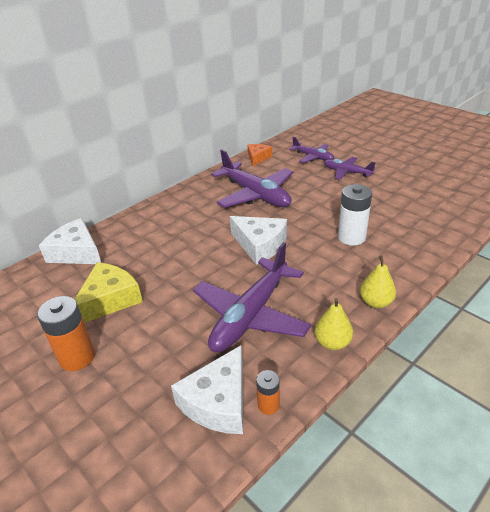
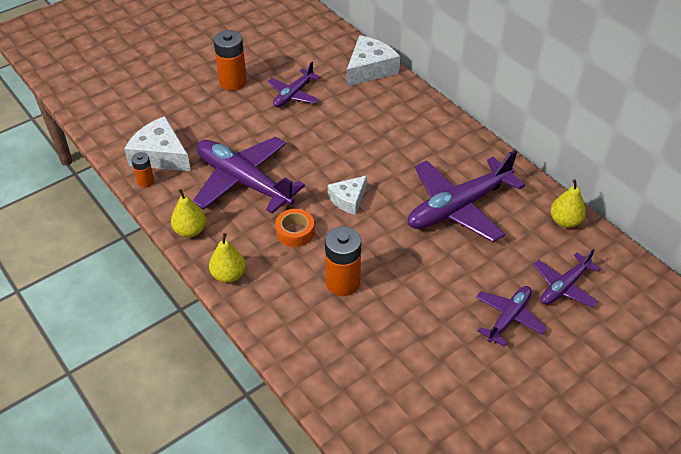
camera: 95 degrees right, 10 degrees up
(110, 300) = (293, 94): yellow cheese -> purple plane
(258, 158) = (565, 221): orange cheese -> yellow pear
(260, 245) = (348, 199): white cheese -> white cheese, size x0.63
(308, 269) = (295, 232): none -> orange tape
(351, 237) = (343, 282): white battery -> orange battery

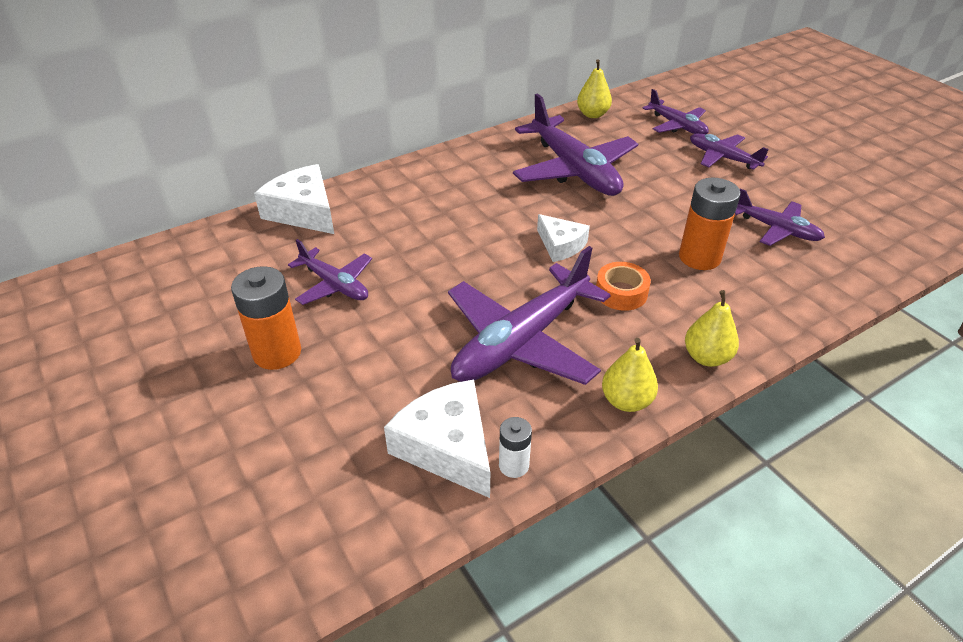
camera: 85 degrees left, 5 degrees down
(146, 181) = (513, 465): orange battery -> white battery
(160, 155) = (447, 447): white cheese -> white cheese turned 105 degrees clockwise
(390, 343) = (777, 229): none -> purple plane

